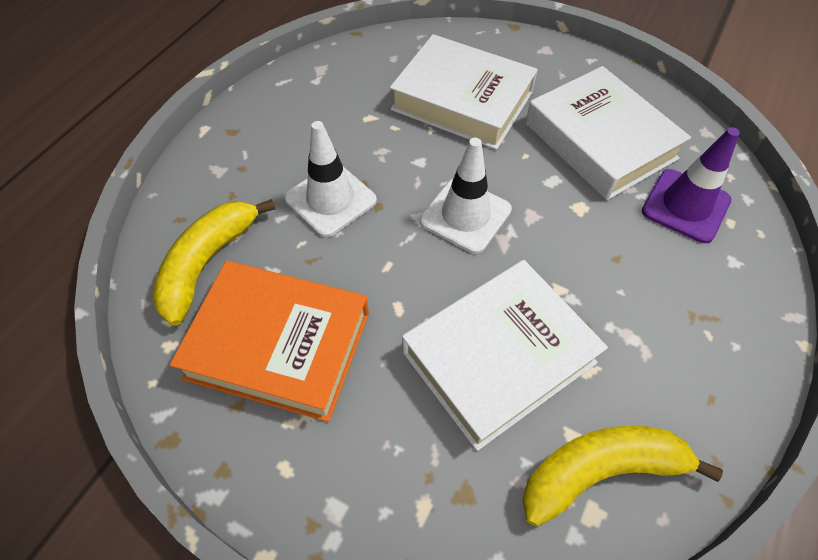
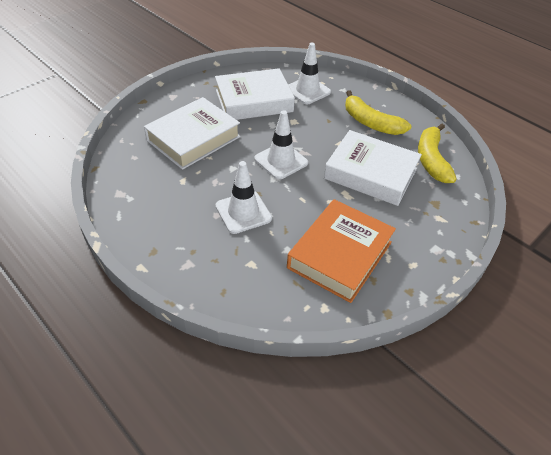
camera: 75 degrees left, 10 degrees down
(207, 263) = (268, 280): yellow banana -> yellow banana (370, 123)
(499, 357) = (370, 173): white book -> white book turned 45 degrees counterclockwise
(685, 206) = (307, 90): purple traffic cone -> white traffic cone

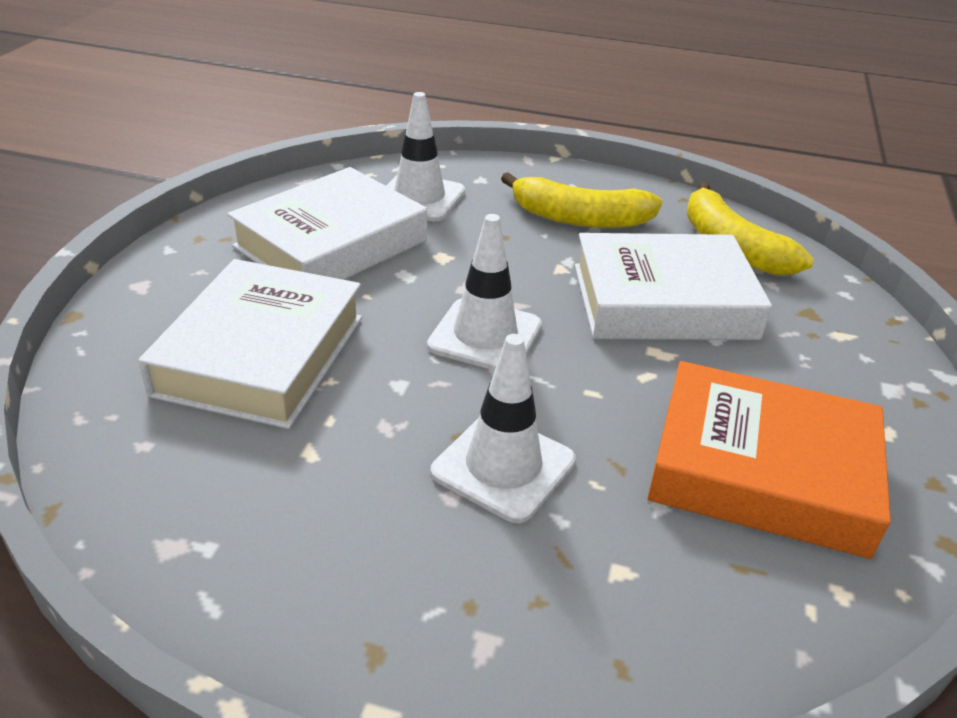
camera: 30 degrees left, 10 degrees down
(340, 255) = (761, 470): orange book -> orange book turned 75 degrees counterclockwise

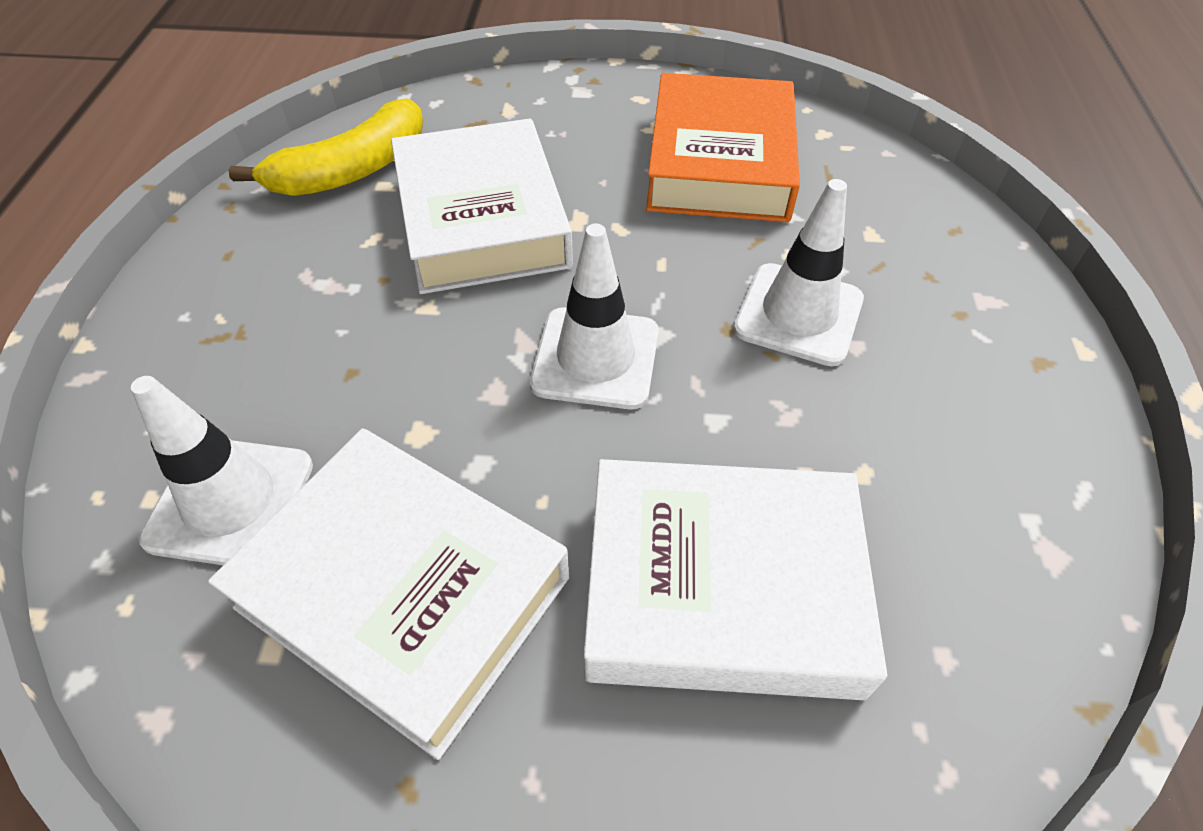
camera: 100 degrees left, 15 degrees up
(579, 218) = (292, 300): yellow banana -> none

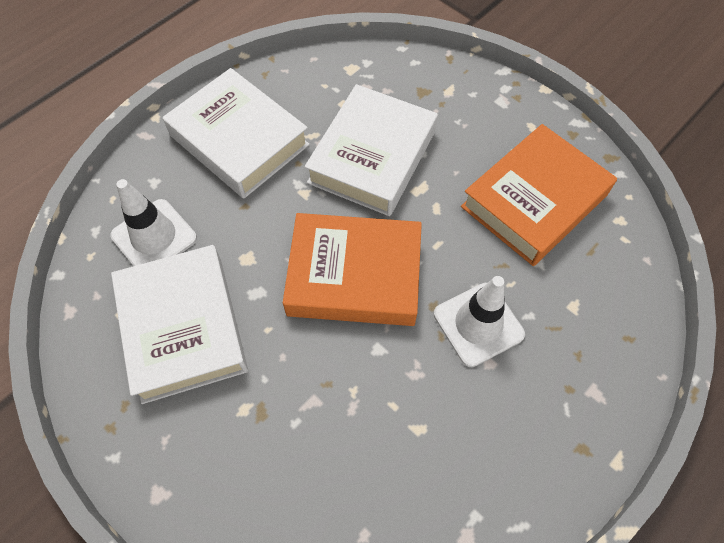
camera: 40 degrees right, 10 degrees up
(351, 170) = (336, 84): yellow banana -> none
(595, 358) = (354, 275): white traffic cone -> orange book
(721, 587) = (303, 427): white book -> white book (239, 140)

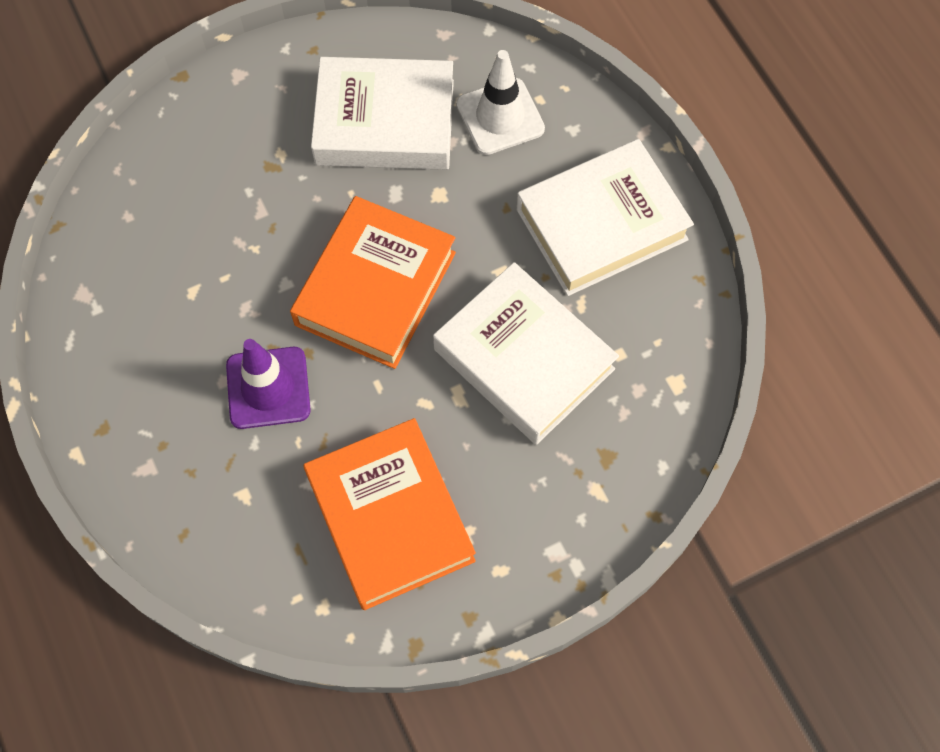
camera: 110 degrees right, 5 degrees up
(478, 324) = (268, 388): white traffic cone -> purple traffic cone

